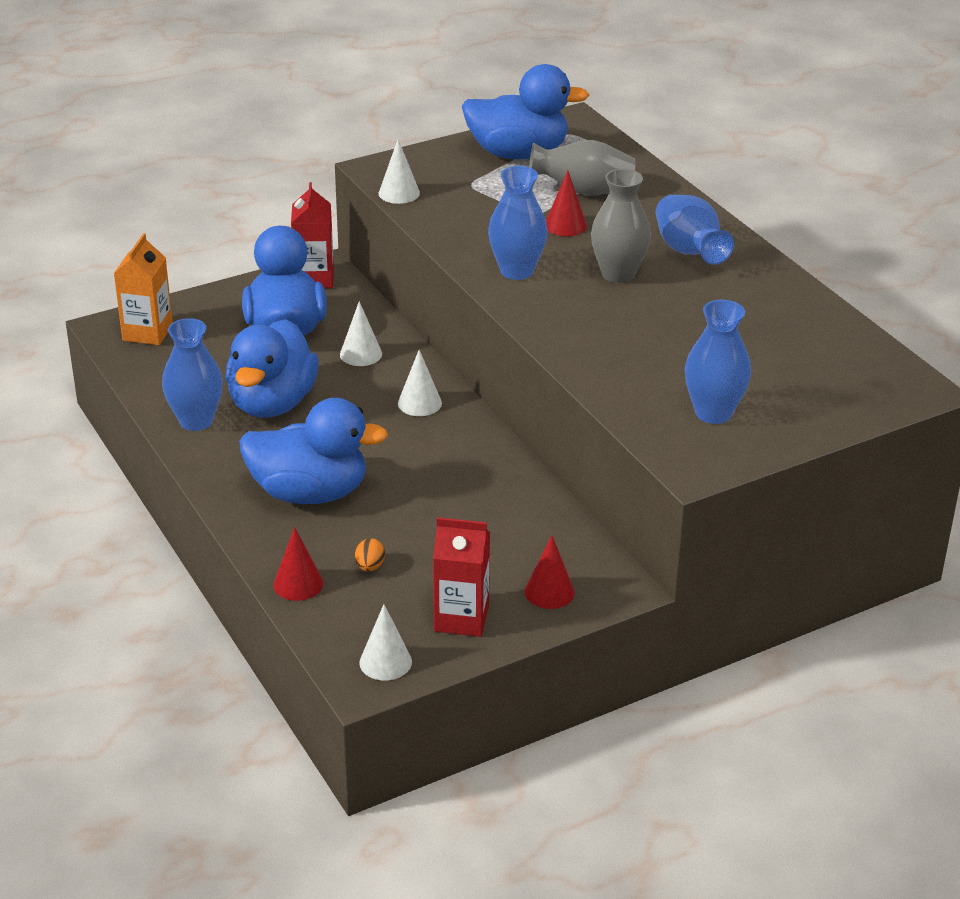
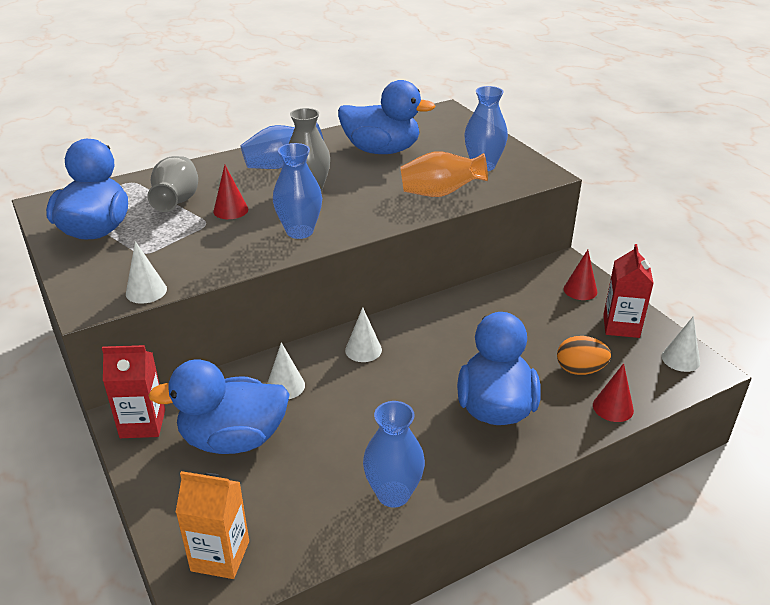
camera: 90 degrees left, 0 degrees up
(272, 403) = (363, 440): blue duck -> blue duck (381, 150)
(370, 567) = (580, 370): orange egg -> orange egg, size x1.70
(621, 372) = (440, 193): none -> orange vase

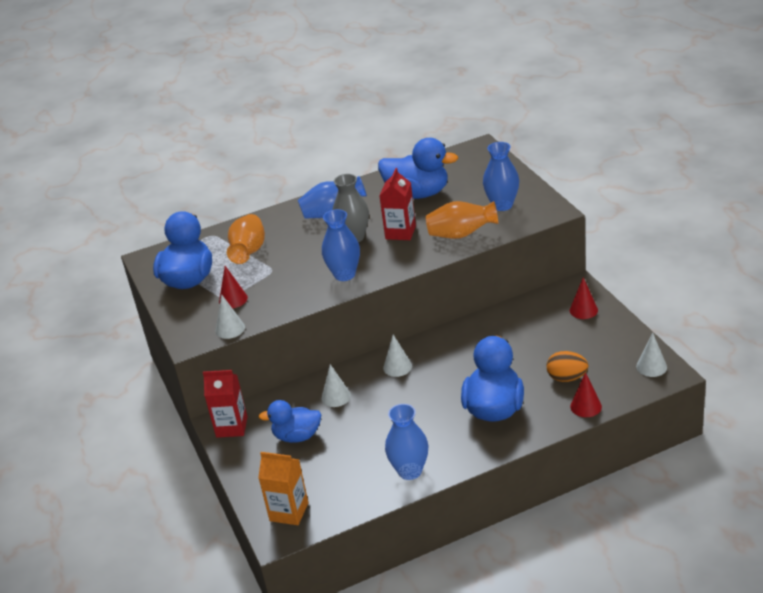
camera: 10 degrees right, 0 degrees up
(177, 202) = (248, 252): grey vase -> orange vase
(230, 210) = (291, 258): red cone -> red cone (233, 299)
(233, 439) = (297, 436): blue duck -> blue duck, size x0.64
(621, 326) = (610, 340): red carton -> red carton (400, 232)

